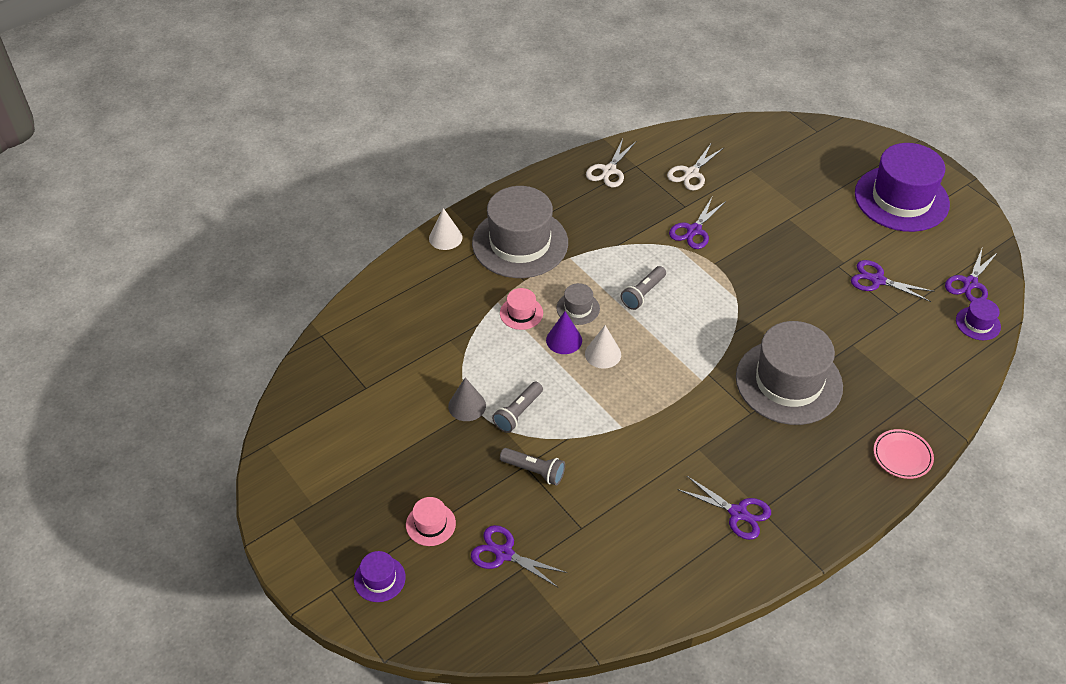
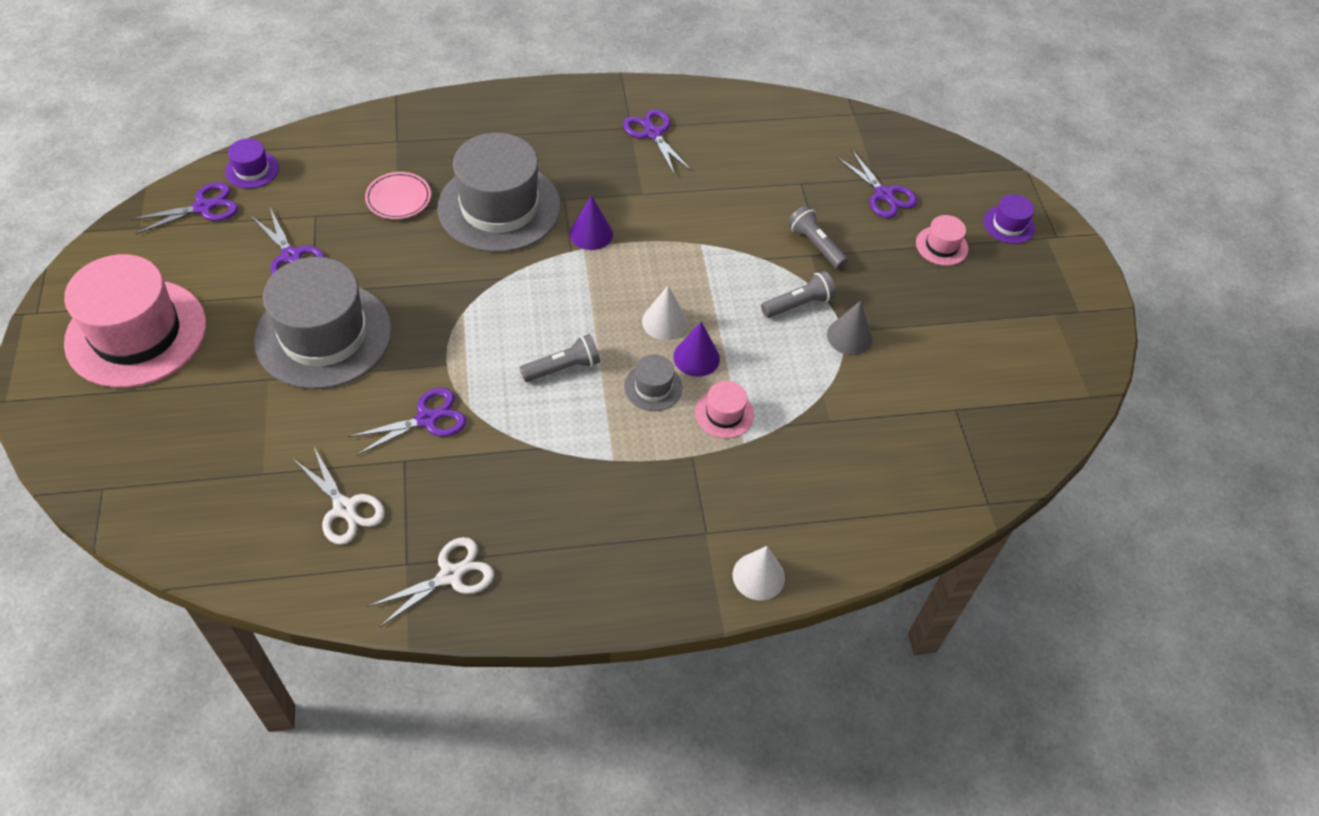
camera: 155 degrees left, 5 degrees up
(520, 243) = (662, 514): grey hat -> grey hat (323, 335)
(691, 173) = (345, 508): white scissors -> white scissors turned 75 degrees clockwise
(706, 394) = (591, 233): none -> purple cone
(901, 199) = (136, 333): purple hat -> pink hat
(902, 456) = (466, 108): pink plate -> pink plate (398, 198)

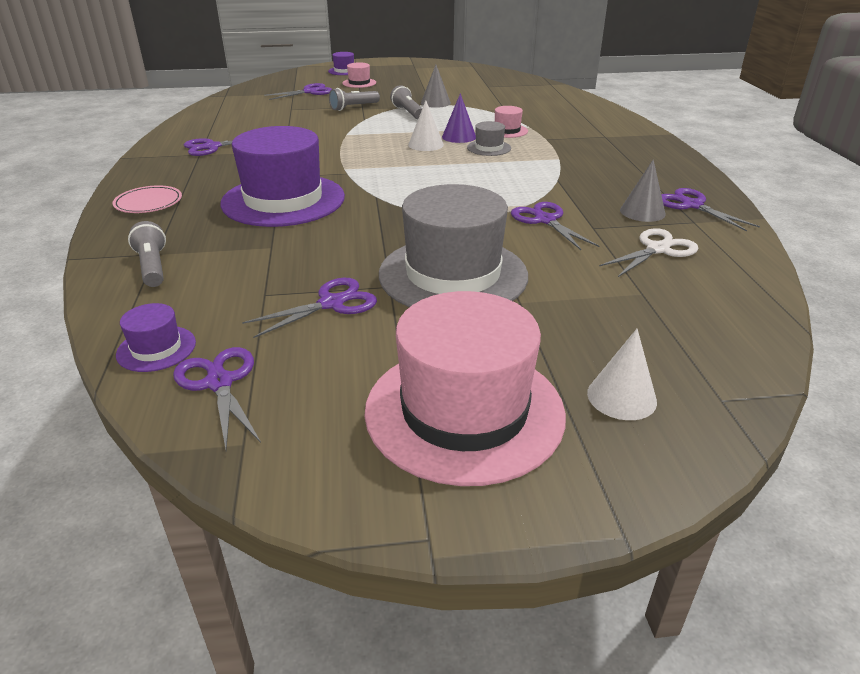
camera: 85 degrees left, 20 degrees down
(398, 198) = (253, 247): pink plate -> pink plate (148, 203)
(438, 517) = (642, 212): none -> grey cone
(451, 575) = (692, 205): white scissors -> purple scissors
(499, 207) = (283, 200): grey hat -> purple hat
(563, 367) = (476, 174): grey flashlight -> grey flashlight (152, 267)
(591, 233) = (327, 166): purple cone -> none
(758, 576) = (628, 125): white cone -> white cone (621, 397)

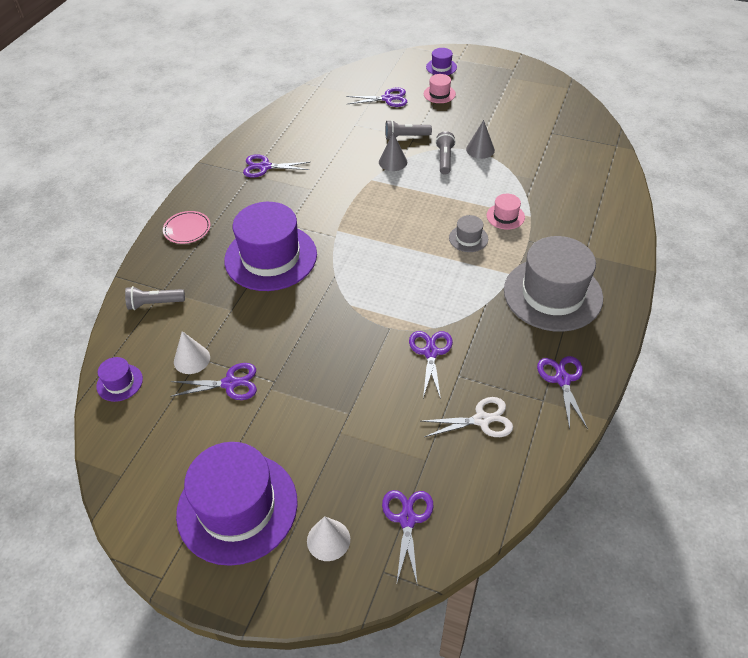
camera: 30 degrees right, 15 degrees up
(152, 267) = (154, 304): grey flashlight -> grey flashlight turned 105 degrees counterclockwise
(219, 382) = (134, 425): purple scissors -> purple scissors (407, 519)
(425, 144) = (421, 216): white cone -> white cone (192, 359)
(453, 274) = (320, 387): grey hat -> grey hat (552, 294)
(459, 137) = (457, 212): purple cone -> none
(464, 411) = (237, 507): pink hat -> purple hat
(642, 212) = (514, 372): grey cone -> grey cone (393, 162)

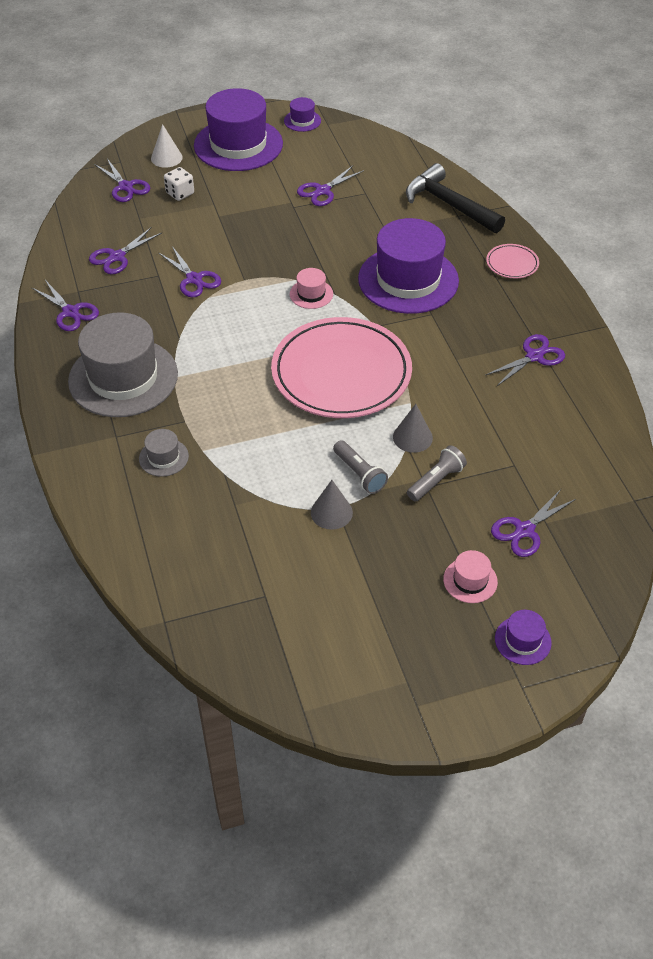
camera: 140 degrees right, 0 degrees up
(119, 382) = (398, 156): purple hat -> purple hat (302, 121)
(154, 304) = (449, 204): grey flashlight -> black hammer
(192, 359) = (369, 189): white cone -> none
(359, 469) = (180, 193): none -> white dice
(393, 217) = (341, 373): none -> pink plate
(468, 238) = (247, 390): grey hat -> grey hat (163, 457)
(482, 420) = (117, 257): white scissors -> purple scissors
(505, 216) = (229, 435): pink hat -> pink hat (311, 294)

